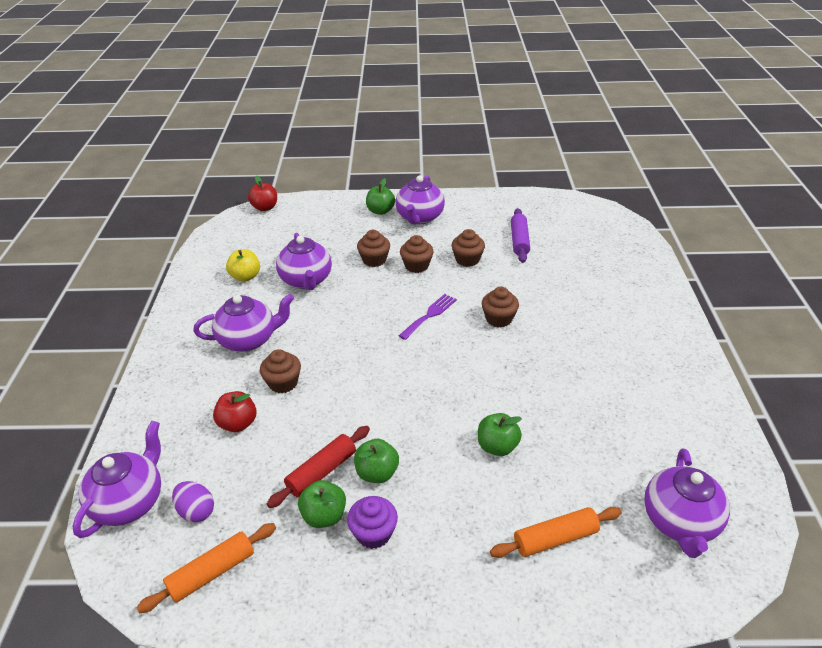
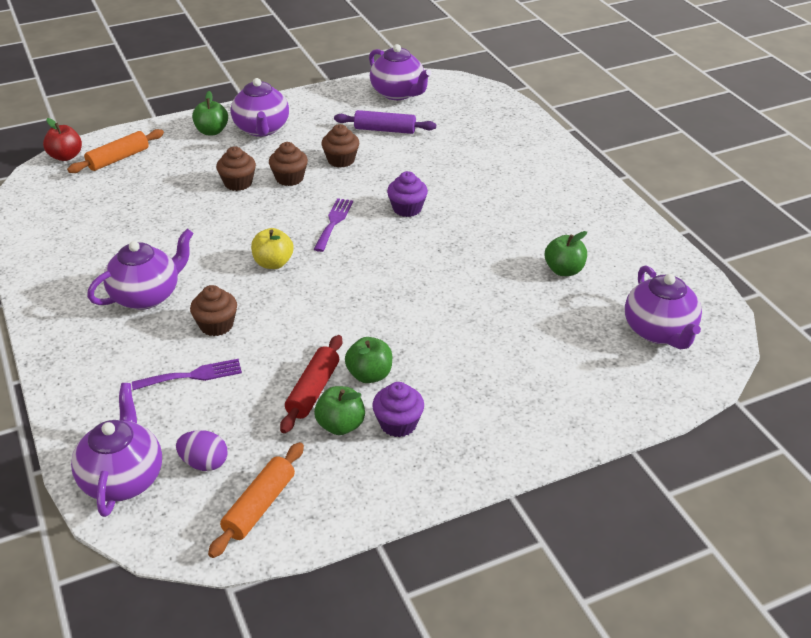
camera: 25 degrees left, 0 degrees up
(238, 424) = (193, 375): red apple -> purple fork
(245, 277) = (96, 234): yellow apple -> yellow apple (273, 263)
(306, 280) = (172, 221): purple teapot -> purple teapot (398, 93)
(497, 446) = (471, 319): green apple -> green apple (564, 270)
(499, 319) = (407, 208): brown cupcake -> purple cupcake
(519, 241) = (385, 130): purple rolling pin -> purple rolling pin turned 60 degrees counterclockwise
(555, 538) = (564, 376): orange rolling pin -> orange rolling pin (118, 159)

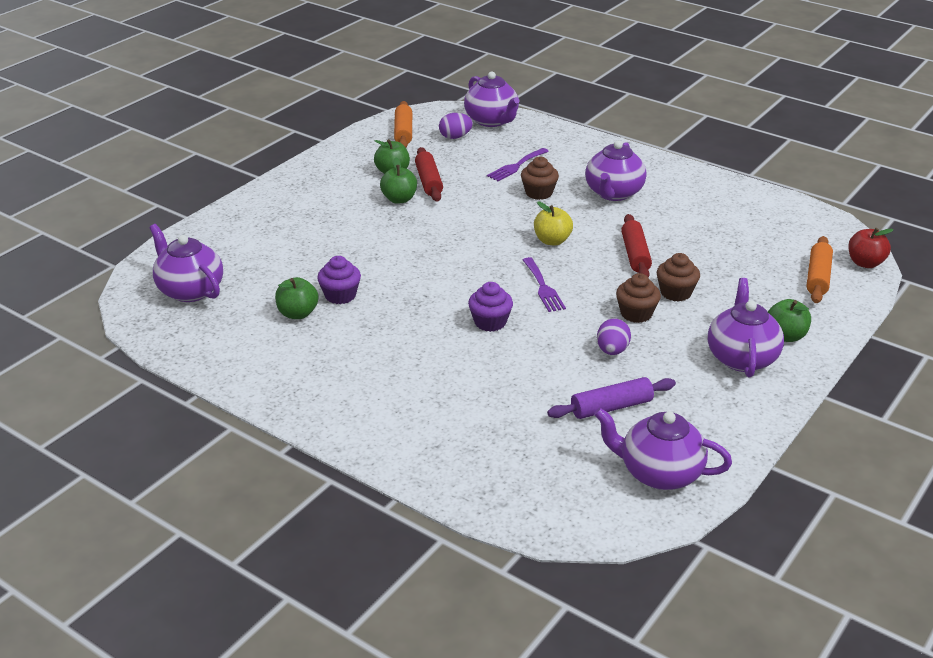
camera: 150 degrees right, 5 degrees down
(222, 224) = (635, 254): none -> red rolling pin
(261, 129) = (741, 358): purple teapot -> purple teapot turned 45 degrees clockwise
(341, 160) = (612, 351): brown cupcake -> purple egg
(398, 424) = (356, 183): purple cupcake -> purple cupcake (340, 295)

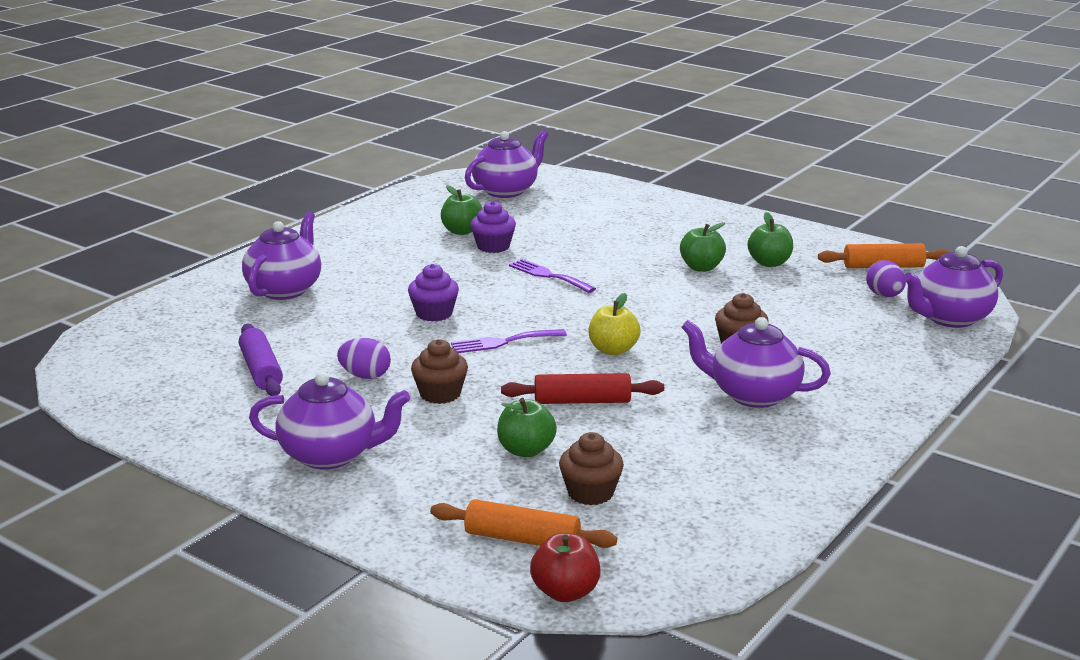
camera: 90 degrees right, 10 degrees down
(429, 181) = (751, 282): red rolling pin -> none
(516, 166) = (813, 332): purple fork -> purple fork (548, 275)
(659, 473) = (143, 389): purple teapot -> purple teapot (285, 289)
(676, 293) = (486, 423): brown cupcake -> brown cupcake (590, 493)
(785, 336) = (372, 492): green apple -> green apple (526, 450)

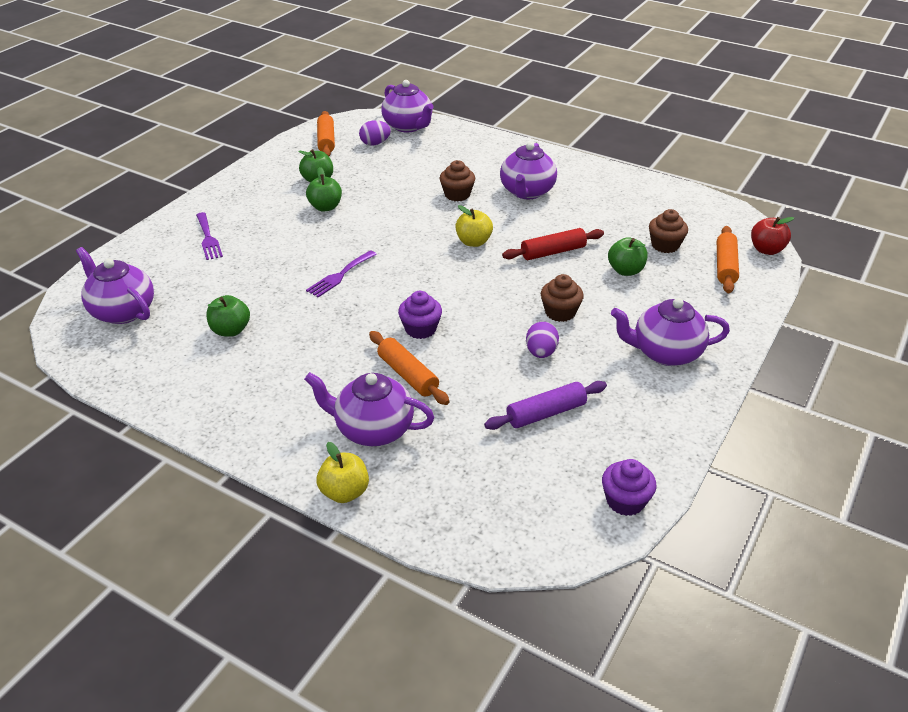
camera: 95 degrees left, 15 degrees up
(212, 278) = (344, 492): none -> yellow apple
(331, 455) = (665, 353): purple teapot -> purple teapot turned 90 degrees counterclockwise
(358, 306) = (408, 375): none -> orange rolling pin
(493, 246) = (272, 309): purple cupcake -> purple cupcake (625, 501)
(503, 342) = (469, 290): purple fork -> purple fork (208, 238)
(582, 401) = (553, 252): red rolling pin -> red rolling pin turned 75 degrees clockwise

